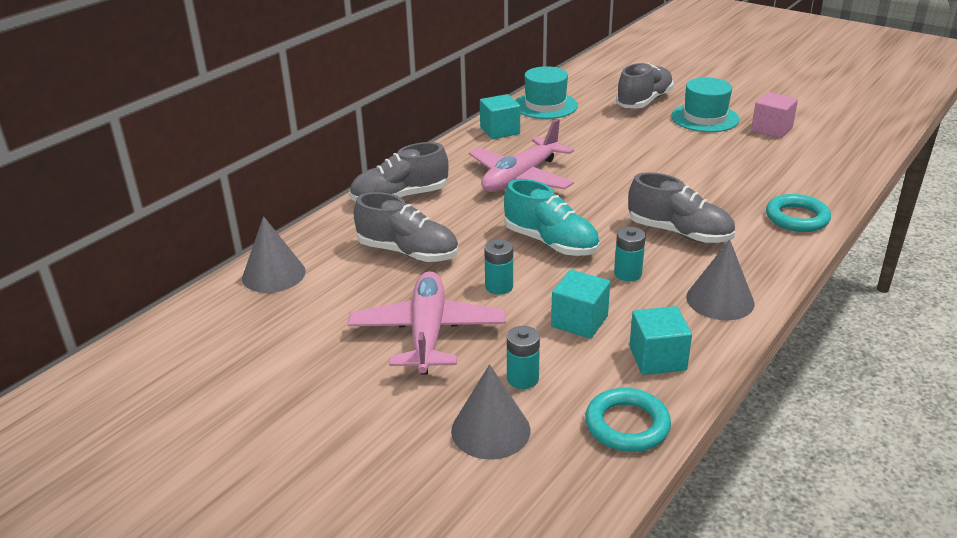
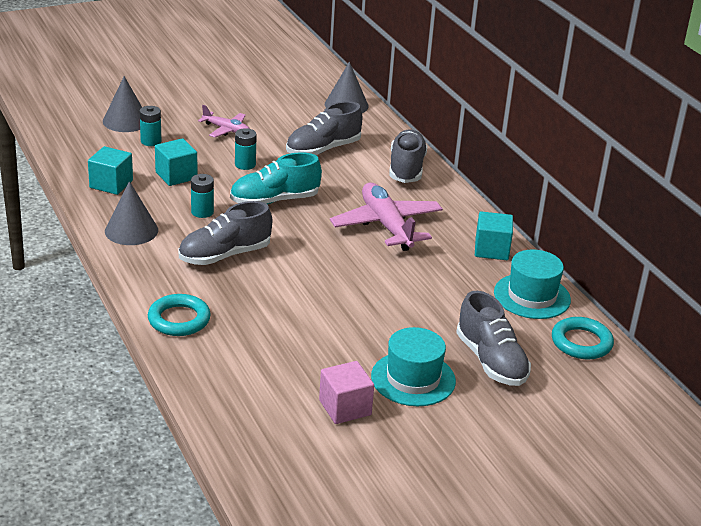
camera: 115 degrees right, 0 degrees up
(427, 333) = (226, 130): pink plane -> pink plane, size x0.54
(627, 425) = (77, 154): turquoise ring -> turquoise ring (581, 342)

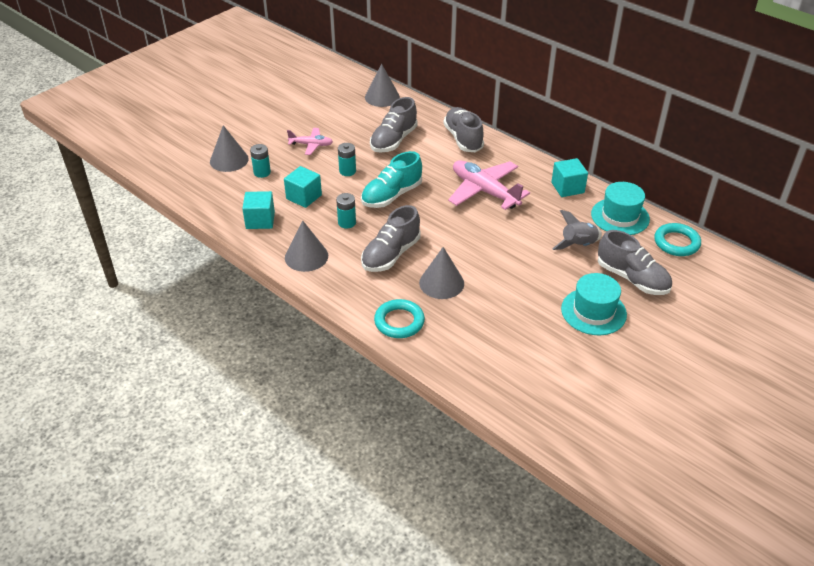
camera: 20 degrees left, 10 degrees up
(258, 298) = (441, 283): none -> grey cone
(345, 407) = (567, 352): pink cube -> none
(453, 309) = (578, 245): none -> grey rocket

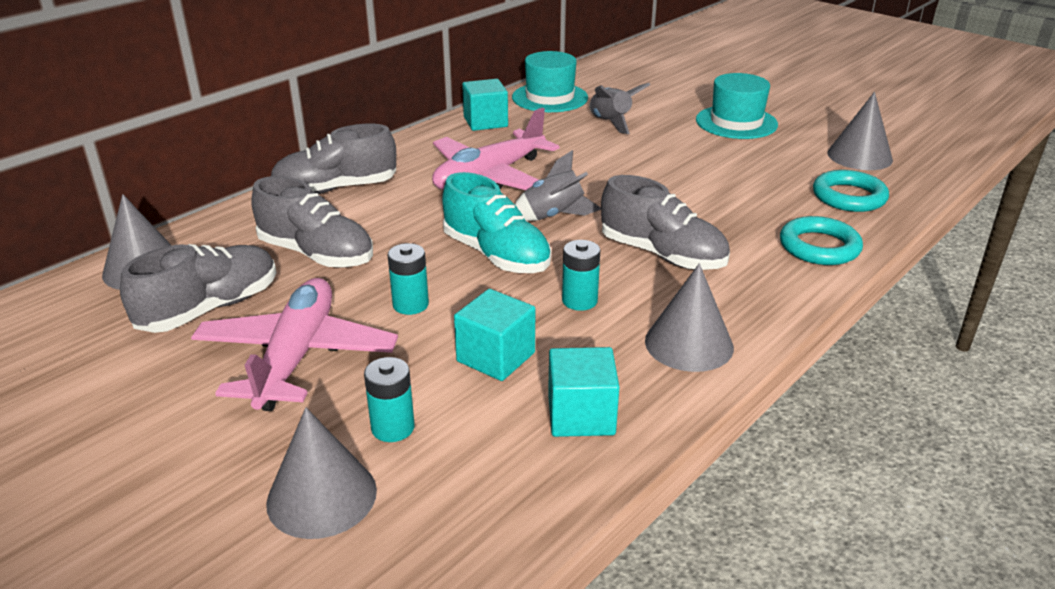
camera: 90 degrees left, 10 degrees down
(311, 145) = (296, 357): pink plane -> pink plane, size x1.85
(435, 216) = (554, 216): none -> grey rocket
(441, 283) = (718, 213): grey cone -> grey cone (859, 156)
(632, 278) = (668, 100): grey shoe -> grey shoe (210, 308)
(676, 243) = (598, 75): turquoise ring -> turquoise ring (849, 197)

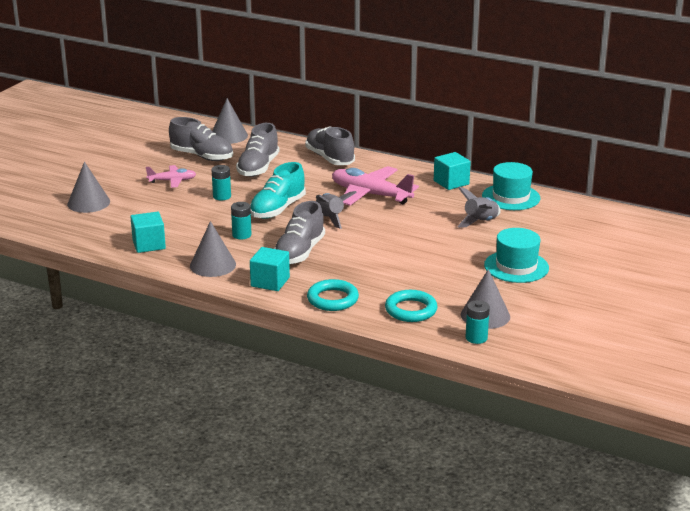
camera: 75 degrees right, 5 degrees down
(296, 357) = (172, 181): pink plane -> pink plane, size x0.54
(393, 428) = (130, 208): turquoise battery -> turquoise battery (476, 338)
(496, 357) = (186, 221): turquoise cube -> turquoise cube (270, 282)

